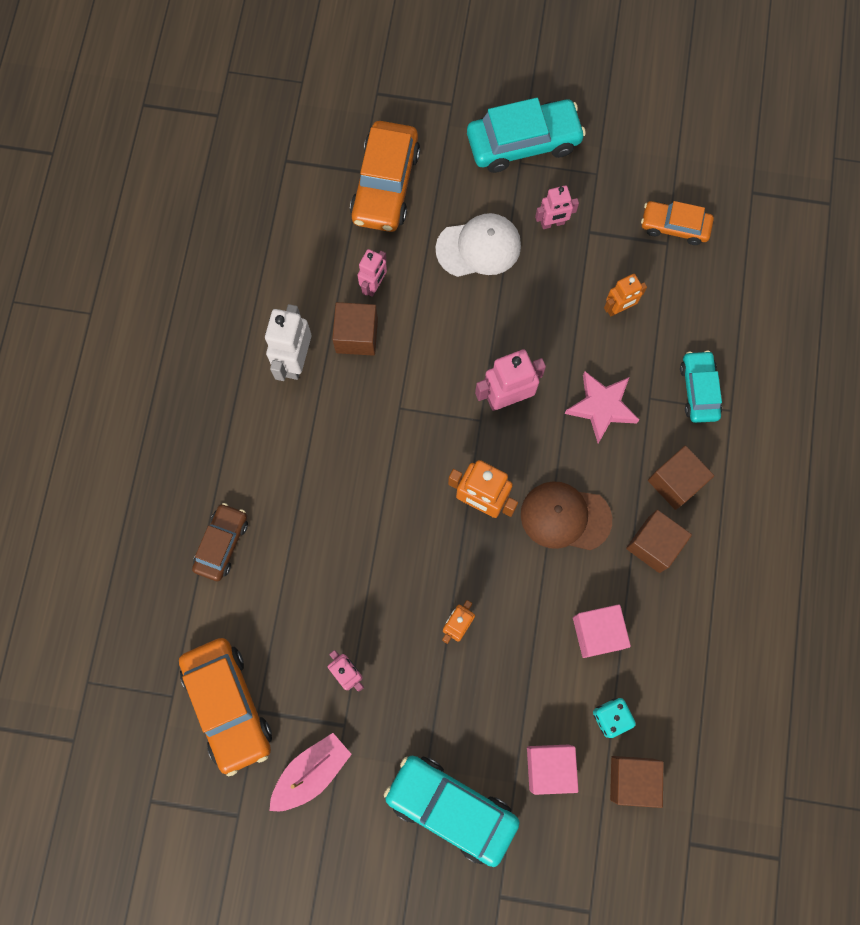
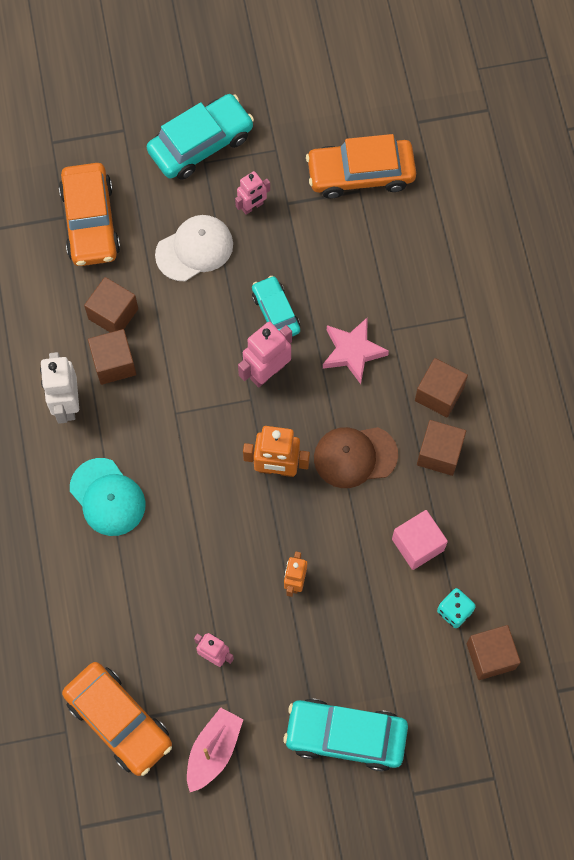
camera: 20 degrees left, 5 degrees down
(222, 544) = (61, 585): brown car -> none
(301, 470) = (107, 497): none -> turquoise cap
(374, 285) = (113, 314): pink robot -> brown cube
(549, 767) = (417, 672): pink cube -> none
(618, 308) = (337, 261): orange robot -> none
(674, 226) = (360, 174): orange car -> orange car, size x1.65
(698, 390) = (431, 308): turquoise car -> turquoise car (275, 312)

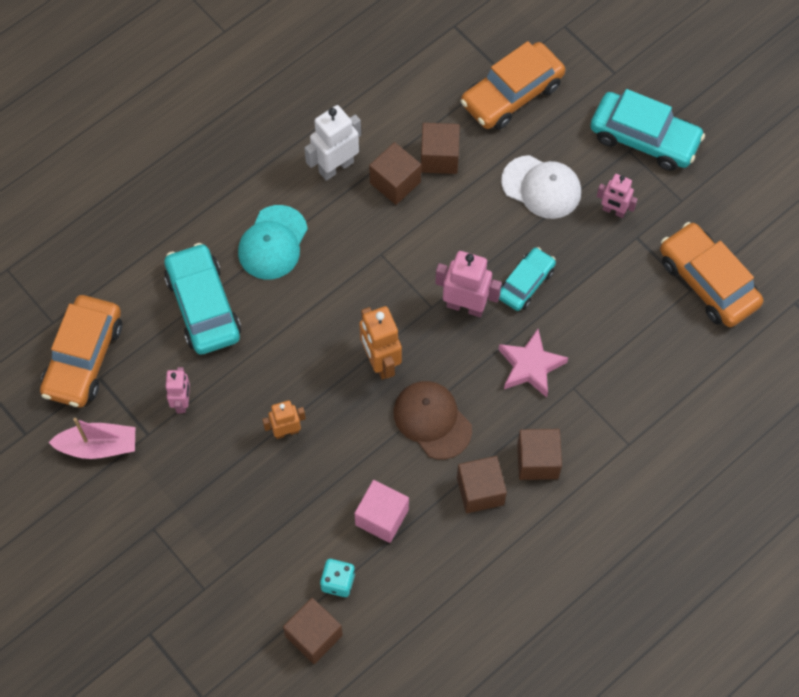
camera: 60 degrees right, 5 degrees down
(345, 736) = (170, 548): turquoise car -> turquoise car (203, 306)

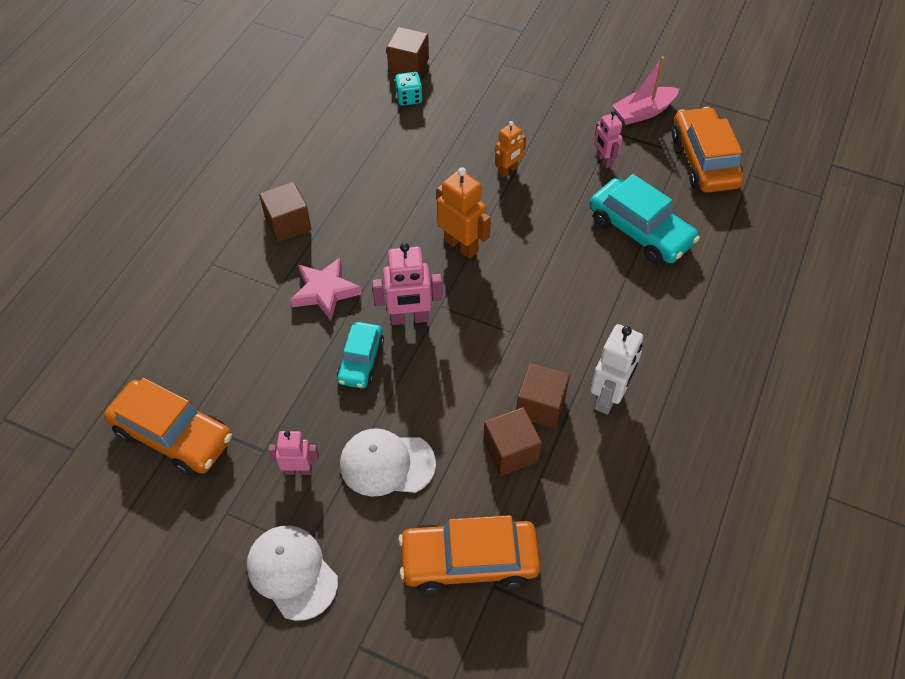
camera: 155 degrees right, 10 degrees down
(273, 243) = (619, 303): turquoise cap -> none
(382, 517) = (398, 144): pink cube -> none
(432, 420) = (392, 220): brown cap -> none
(480, 491) = (327, 187): brown cube -> none
(512, 94) = (469, 561): orange car -> orange car turned 120 degrees counterclockwise
(644, 138) = (292, 572): turquoise car -> white cap

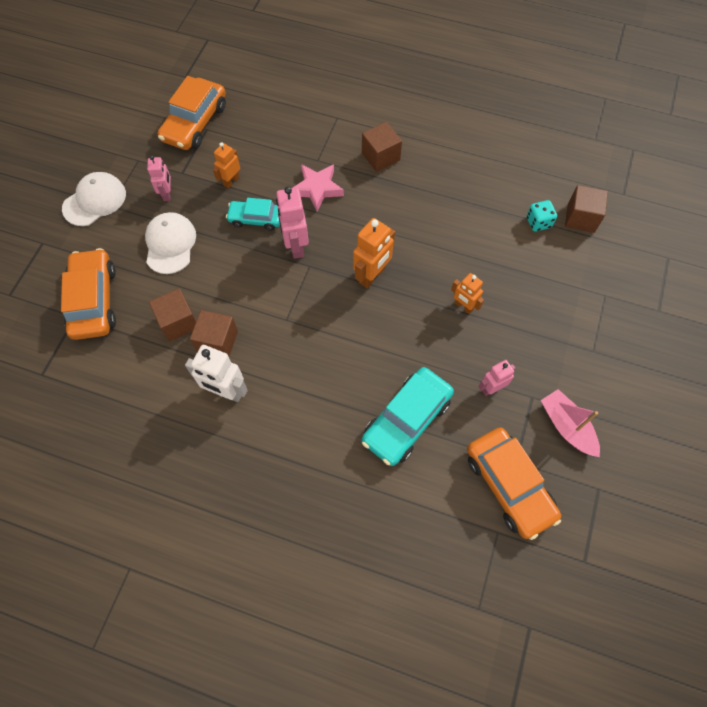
camera: 85 degrees right, 10 degrees up
(292, 389) = (231, 181): none -> orange robot
(704, 160) = (509, 485): orange car -> orange car turned 75 degrees clockwise

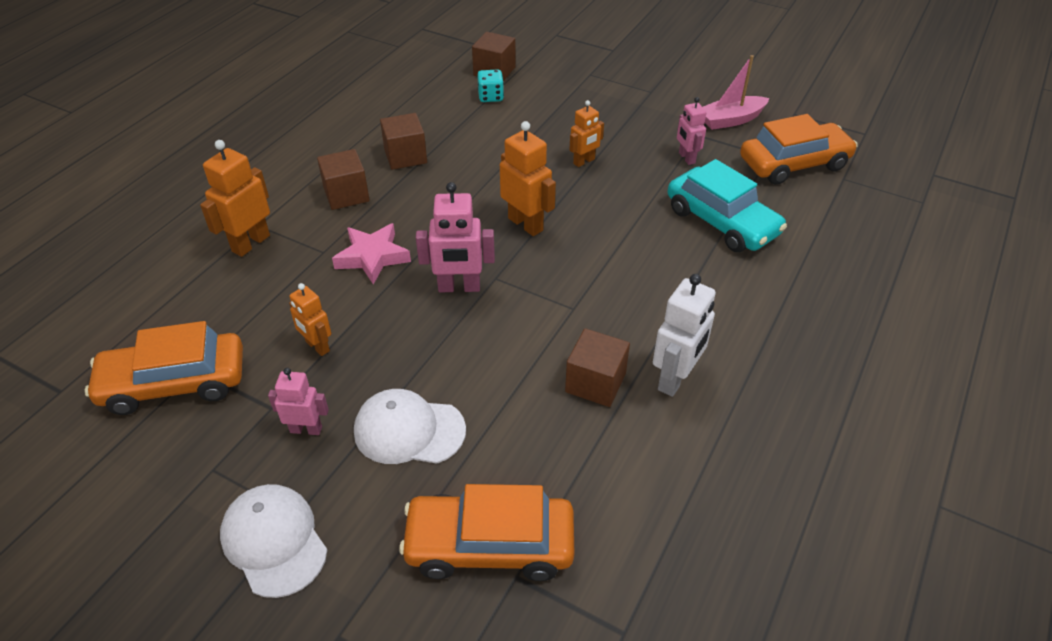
camera: 80 degrees left, 20 degrees down
(178, 322) = (555, 427): brown cube -> brown cube (405, 156)
(195, 123) = (174, 383): orange car -> orange car turned 135 degrees clockwise
(256, 219) = (399, 324): turquoise car -> none
(318, 119) = (250, 243): none -> orange robot

